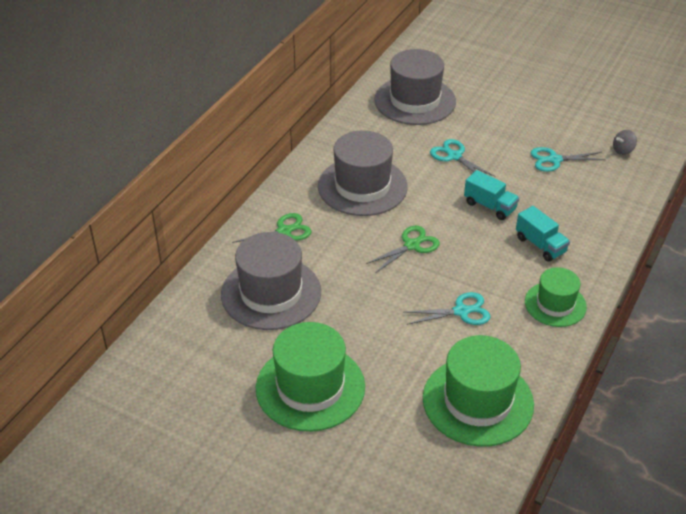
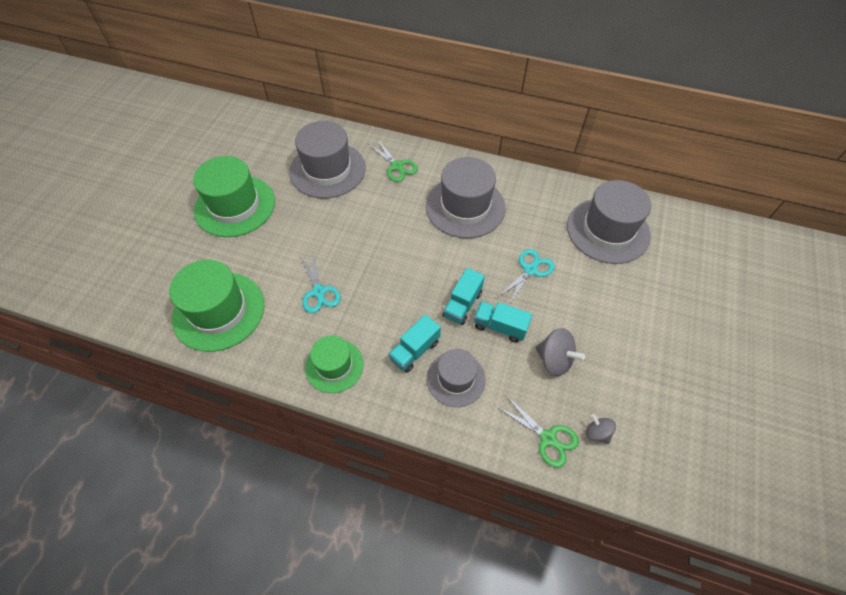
camera: 80 degrees right, 15 degrees up
(411, 245) = (395, 249): green scissors -> green scissors (548, 438)
(517, 186) = (500, 327): none -> turquoise truck
(554, 160) = (554, 360): turquoise scissors -> grey spinning top
(572, 222) = (455, 379): none -> grey hat

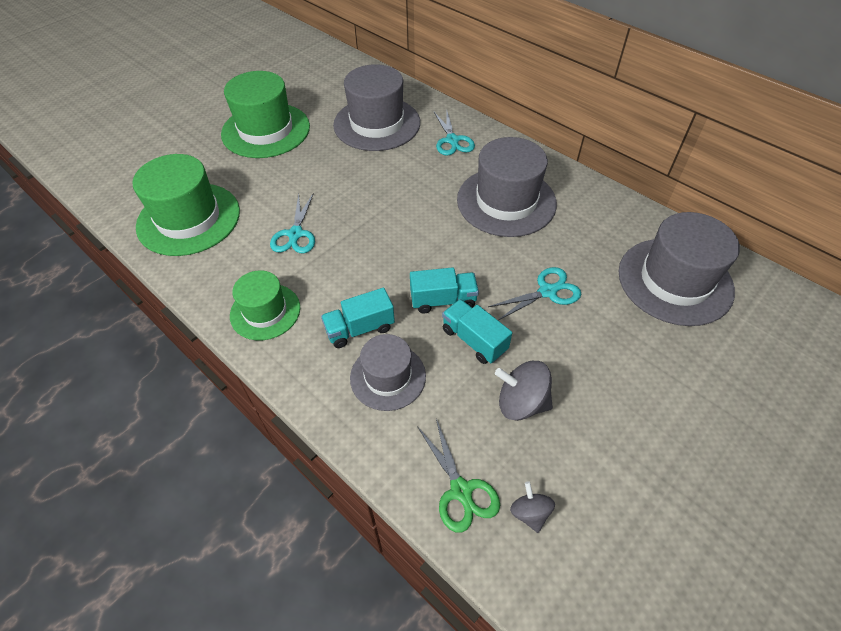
camera: 25 degrees right, 5 degrees down
(397, 166) = (452, 140): green scissors -> turquoise scissors
(462, 304) = (443, 300): turquoise truck -> turquoise truck turned 150 degrees counterclockwise
(554, 360) = (521, 402): grey spinning top -> grey spinning top turned 135 degrees clockwise

